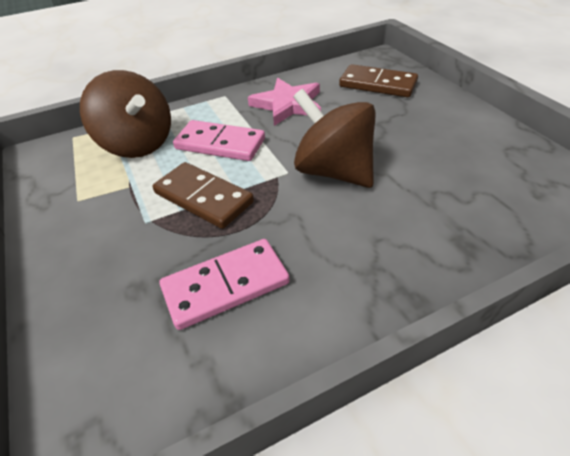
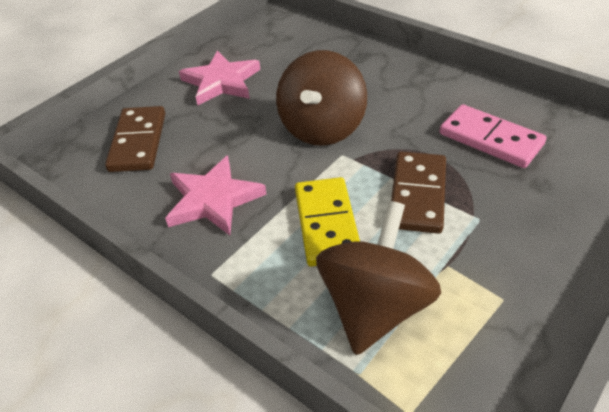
camera: 115 degrees left, 0 degrees up
(220, 144) = (327, 224): pink domino -> yellow domino
(448, 131) = (221, 82): none -> pink star

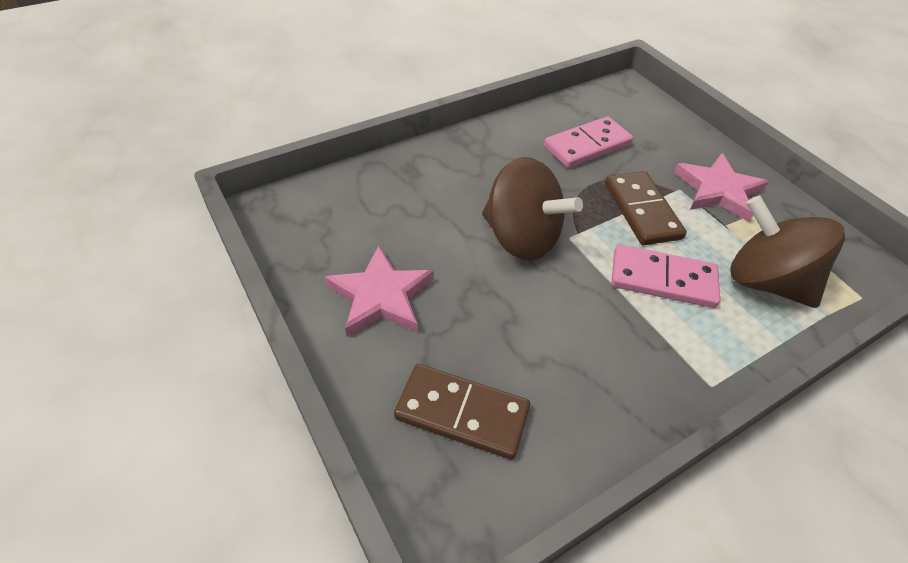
camera: 75 degrees left, 5 degrees up
(213, 199) = (602, 358): pink star -> pink star (718, 190)
(327, 224) = (662, 279): yellow domino -> pink domino
(417, 195) = (641, 211): brown domino -> brown domino turned 45 degrees clockwise

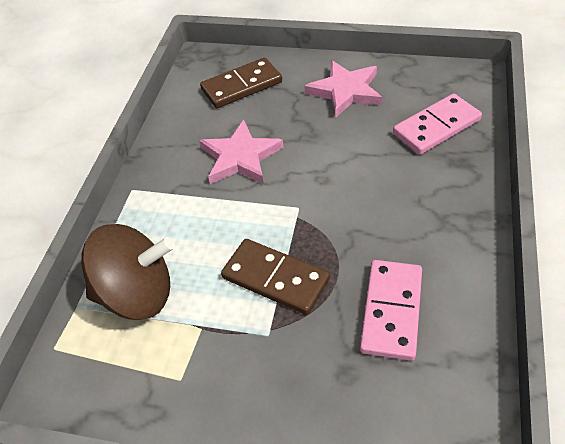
camera: 140 degrees right, 0 degrees up
(521, 238) = (325, 180): brown spinning top -> none
(662, 279) = (210, 231): pink domino -> pink domino (436, 127)
(718, 190) = (235, 368): pink star -> pink star (240, 157)

